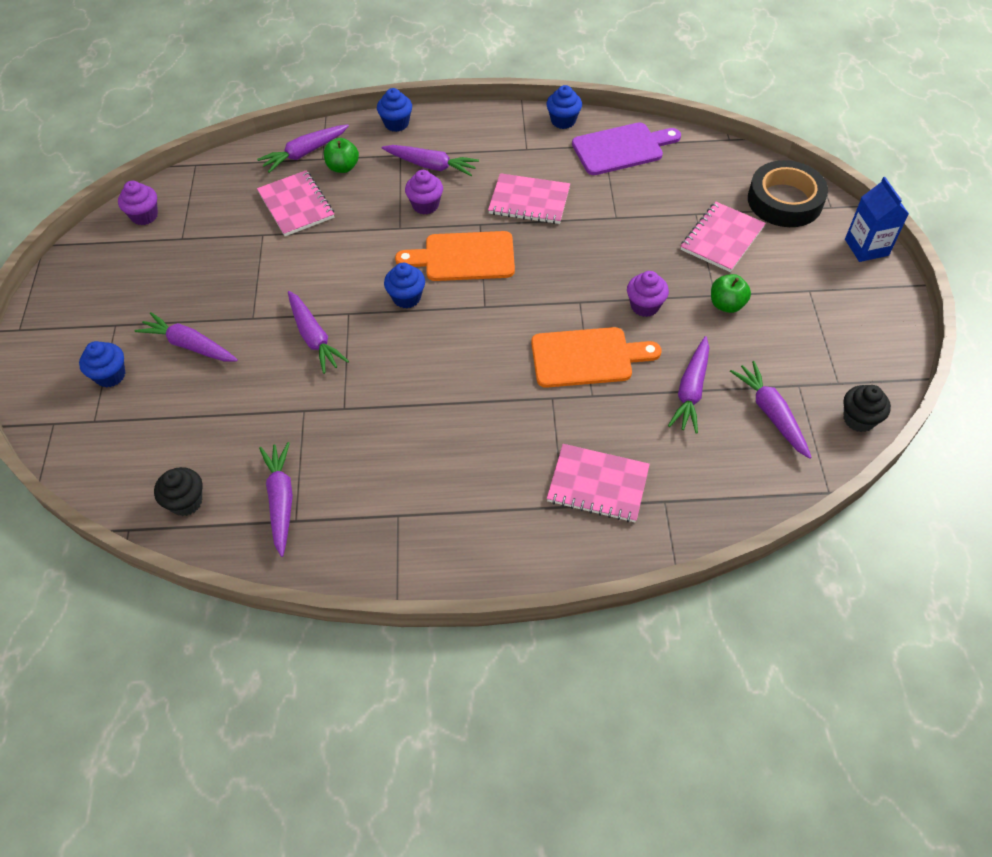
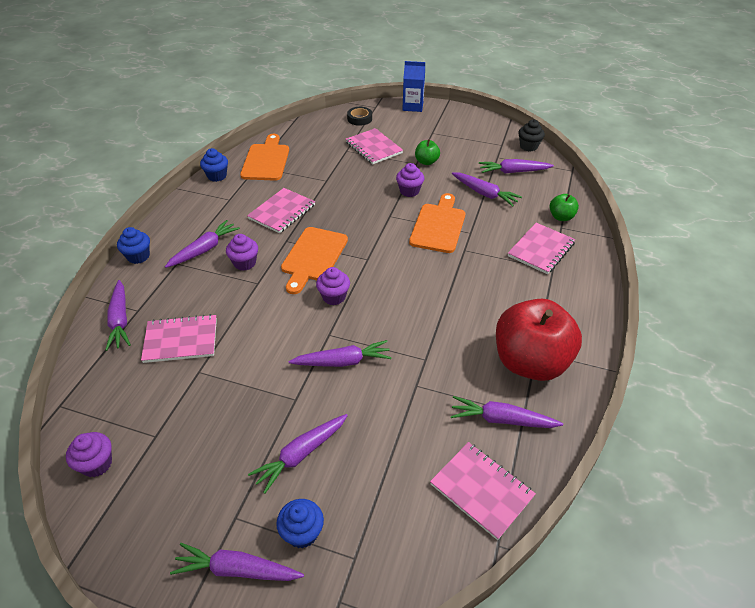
camera: 70 degrees left, 10 degrees down
(69, 345) = (237, 569): none -> purple carrot
(186, 502) = (481, 490): black cupcake -> pink notebook
(343, 167) = (161, 300): green apple -> green apple (561, 217)
(377, 511) = (530, 362): none -> red apple
(406, 298) = (334, 297): blue cupcake -> purple cupcake
(621, 148) = (266, 160): purple cutting board -> orange cutting board
(784, 200) = (359, 119): black tape -> black tape, size x0.53

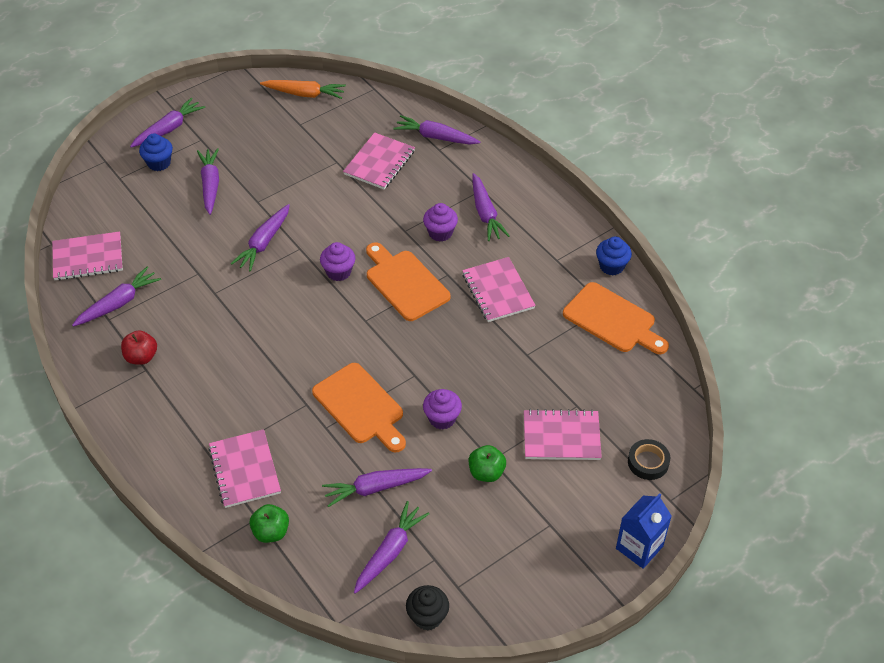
camera: 125 degrees right, 5 degrees up
(97, 464) = (304, 94): purple cupcake -> orange carrot
(138, 256) = (514, 169): blue cupcake -> none
(530, 362) = (141, 357): red apple -> red apple, size x0.43

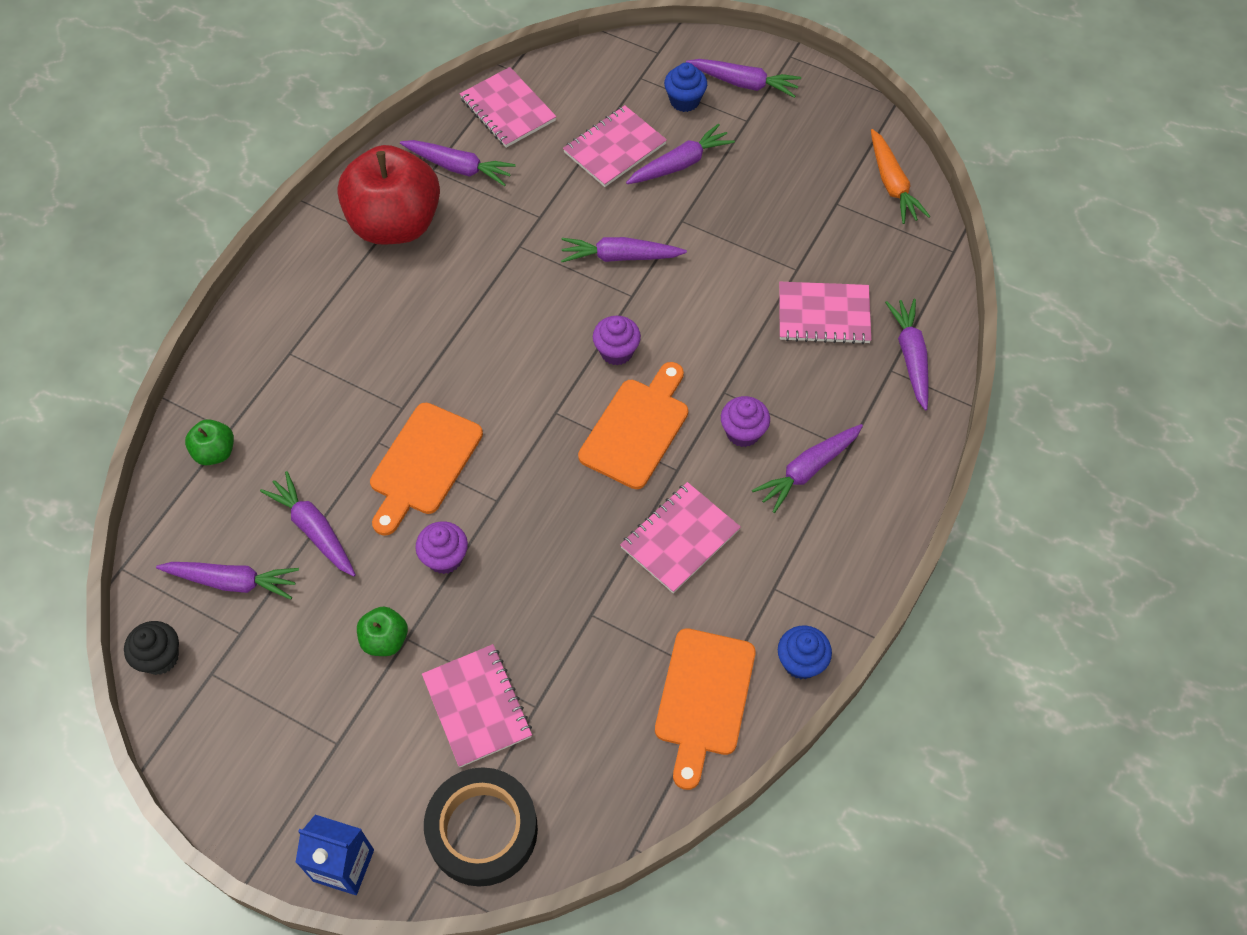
camera: 65 degrees right, 10 degrees up
(141, 357) = (395, 224): red apple -> red apple, size x2.32
(244, 470) = (286, 390): pink notebook -> pink notebook (614, 148)
(648, 462) = (482, 830): black tape -> black tape, size x1.88

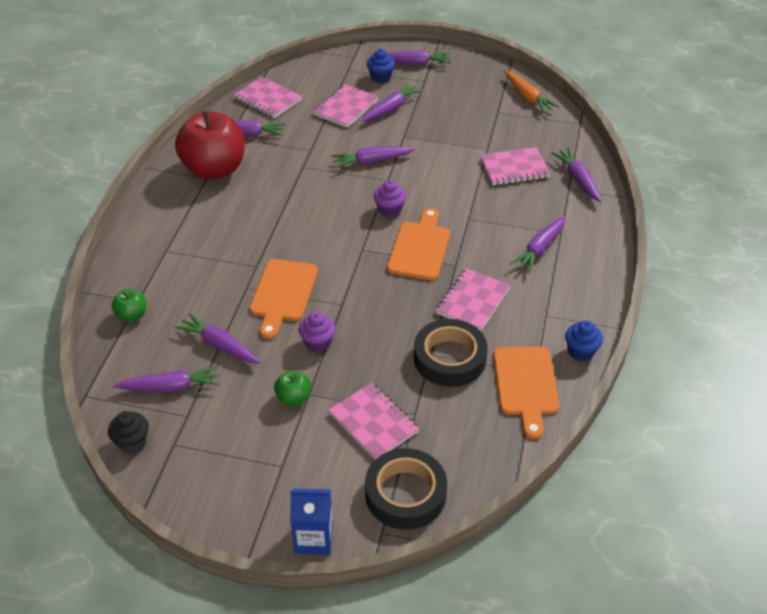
camera: 15 degrees left, 15 degrees down
(614, 628) = (449, 358): none -> black tape
(743, 432) = (489, 237): purple cupcake -> none

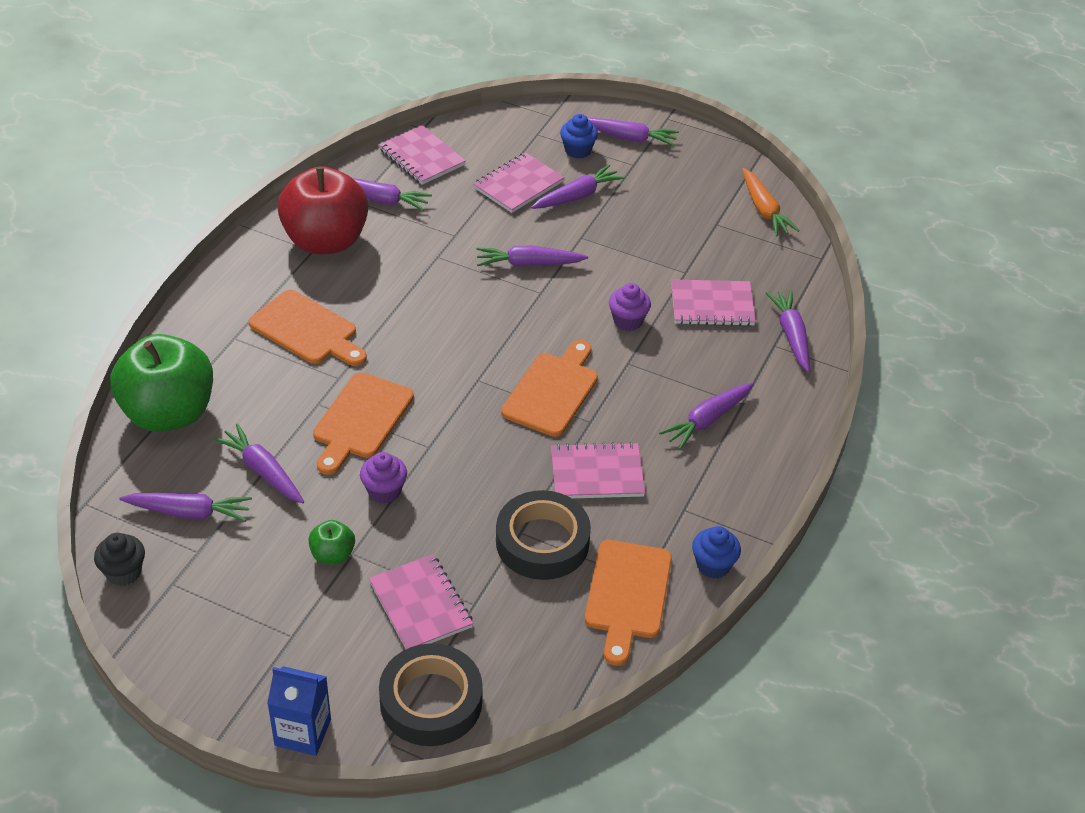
camera: 10 degrees right, 0 degrees up
(132, 315) = (169, 413): green apple -> green apple, size x2.32
(220, 235) = (307, 330): none -> orange cutting board
(389, 210) = (530, 334): purple cupcake -> purple cupcake (628, 321)
(472, 301) = (597, 473): pink notebook -> pink notebook turned 45 degrees clockwise

